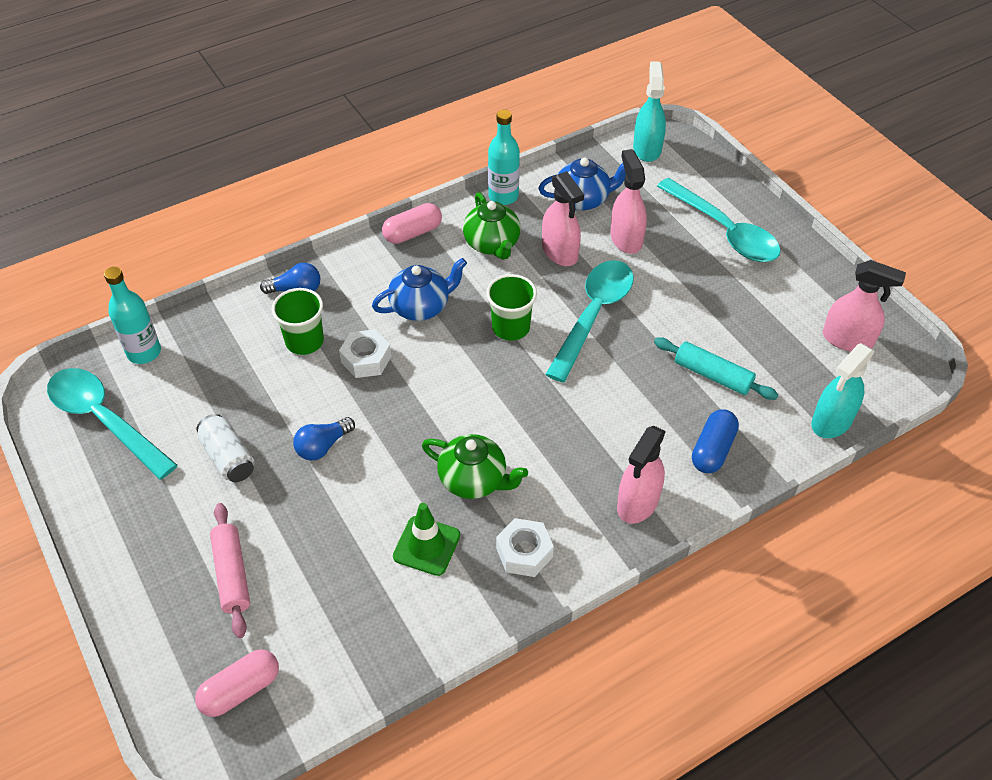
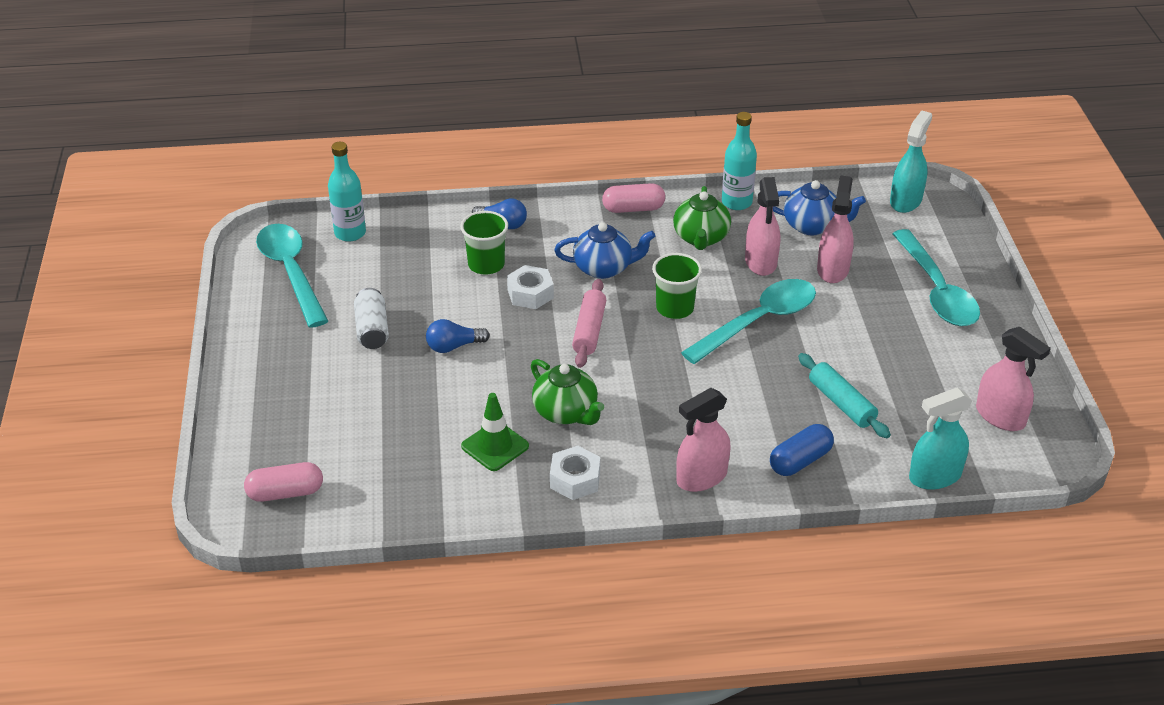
camera: 25 degrees right, 10 degrees down
(232, 574) = (326, 412): pink rolling pin -> pink rolling pin (589, 330)

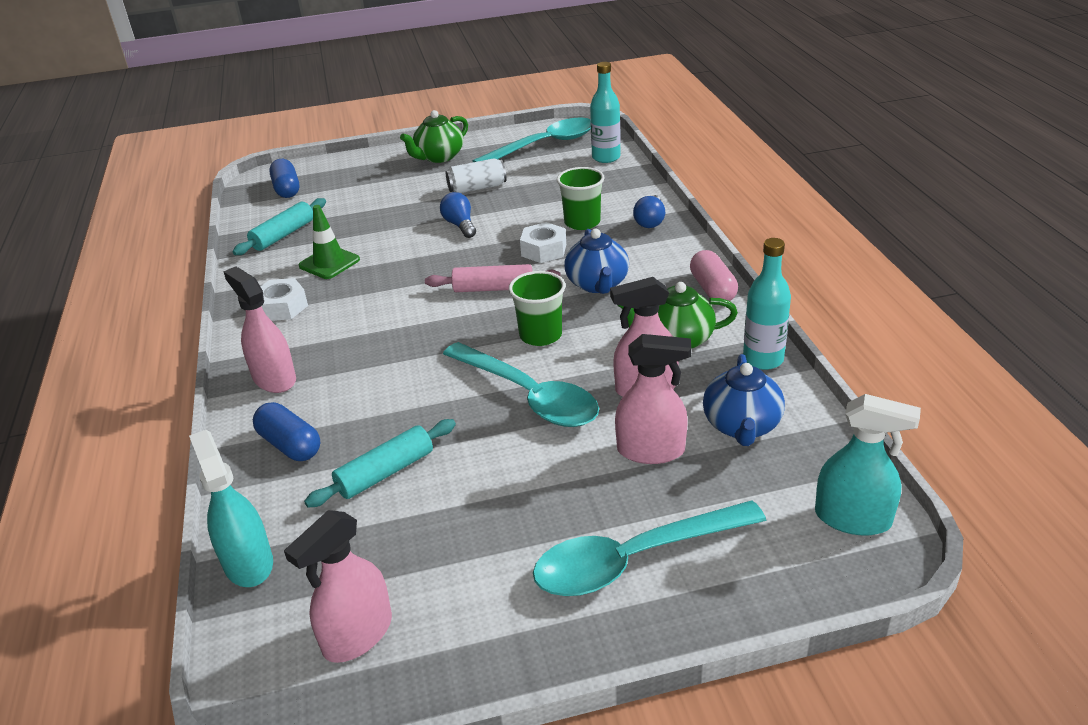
camera: 85 degrees right, 5 degrees down
(285, 493) = (287, 189): pink capsule -> blue capsule
(412, 488) = (283, 235): none -> turquoise rolling pin
(566, 412) = (372, 291): green teapot -> green teapot (439, 157)

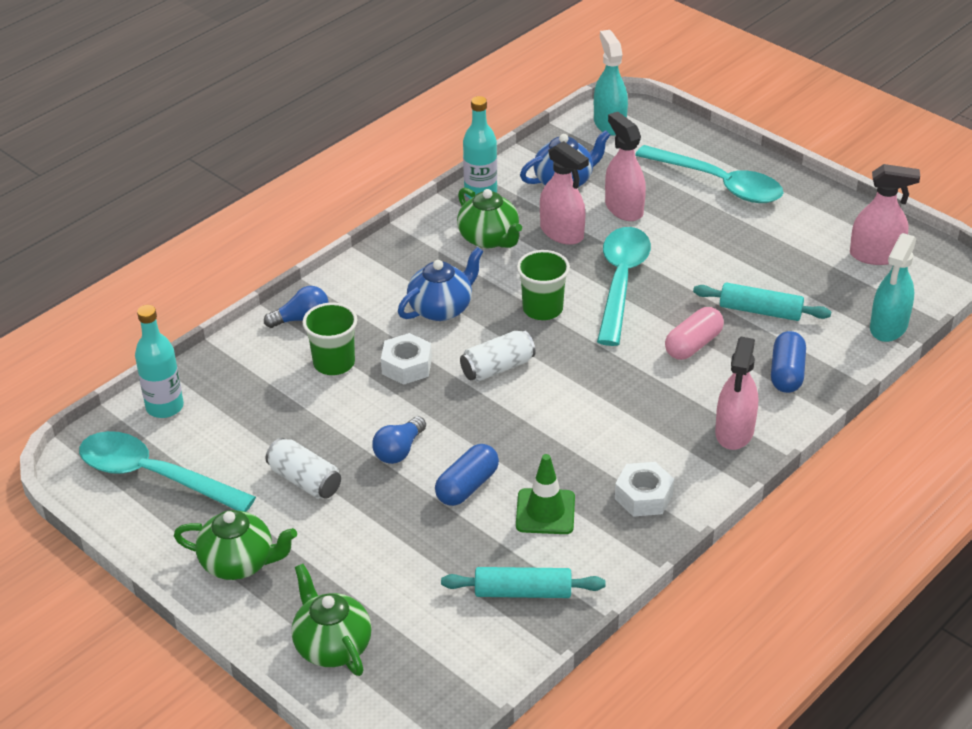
camera: 125 degrees left, 5 degrees up
(287, 189) = (417, 671): blue capsule -> blue capsule (467, 486)
(341, 170) = (332, 645): none -> green teapot
(493, 288) = (497, 368): pink rolling pin -> white can
(712, 289) = (401, 244): pink capsule -> pink capsule (693, 345)

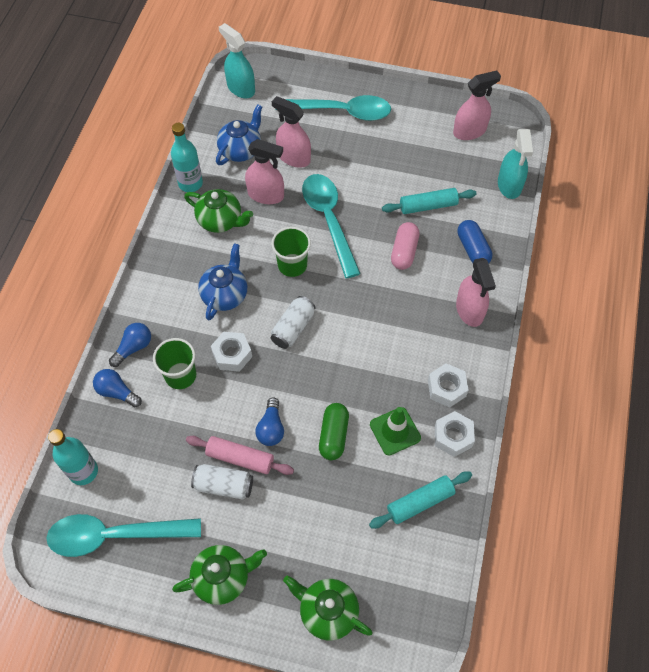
camera: 30 degrees left, 20 degrees up
(253, 351) = (117, 392): none -> blue light bulb
(342, 463) = (240, 458): none -> pink rolling pin
(467, 486) = (333, 435): blue capsule -> green capsule
(614, 546) = (453, 436): none -> white nut

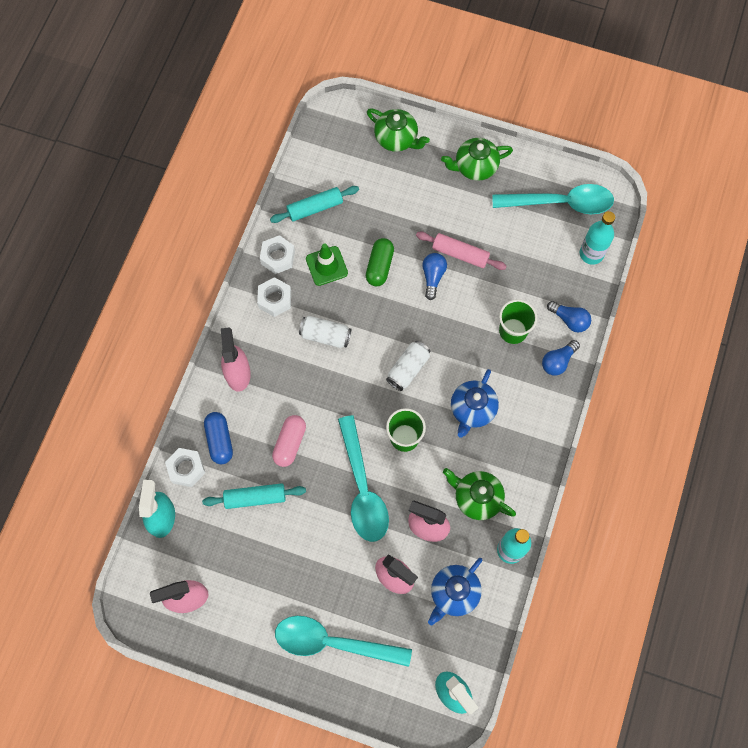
camera: 175 degrees left, 10 degrees up
(224, 485) = (474, 233): white can -> white can (325, 336)
(232, 355) = (466, 347): white nut -> white nut (186, 469)

